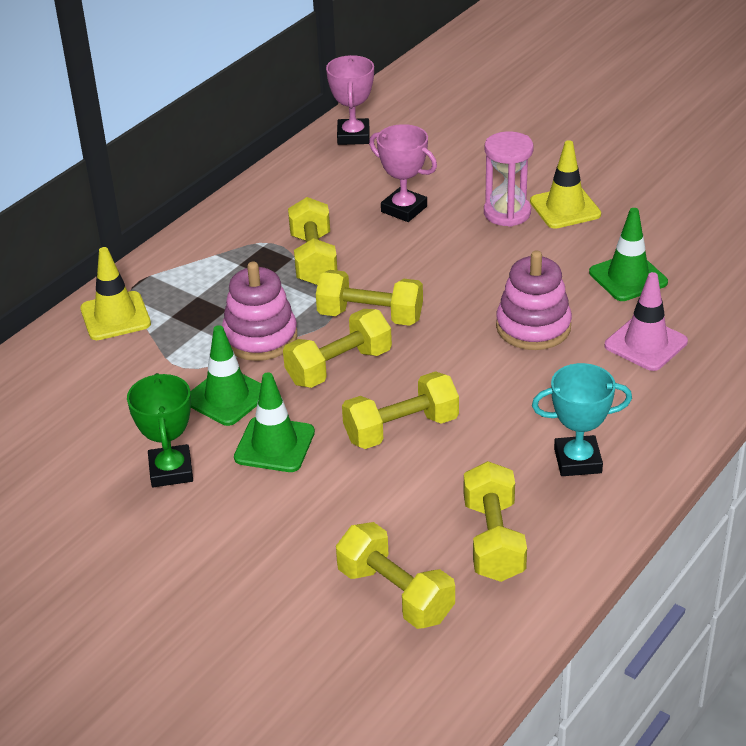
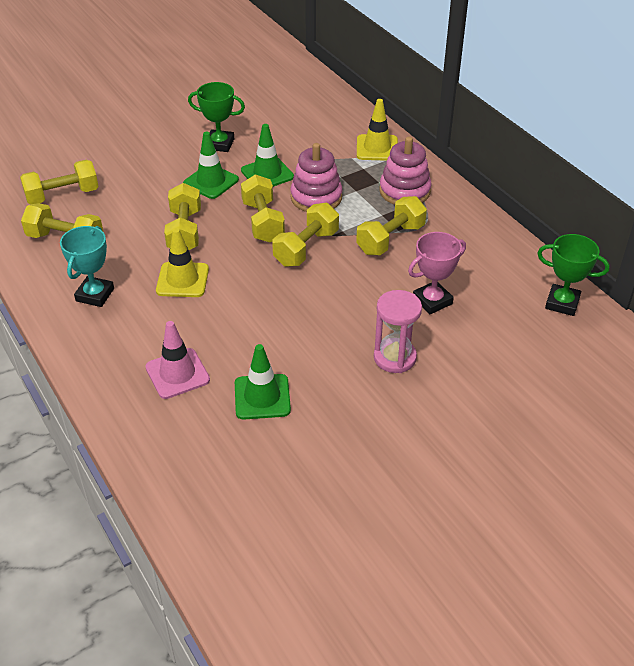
camera: 110 degrees right, 5 degrees up
(313, 259) = (390, 239): yellow dumbbell -> yellow dumbbell turned 60 degrees counterclockwise
(353, 136) = (562, 303): pink trophy -> green trophy
(533, 327) = (239, 321): pink stacking toy -> pink stacking toy (404, 191)
(565, 208) = (382, 396): yellow traffic cone -> yellow traffic cone (182, 280)

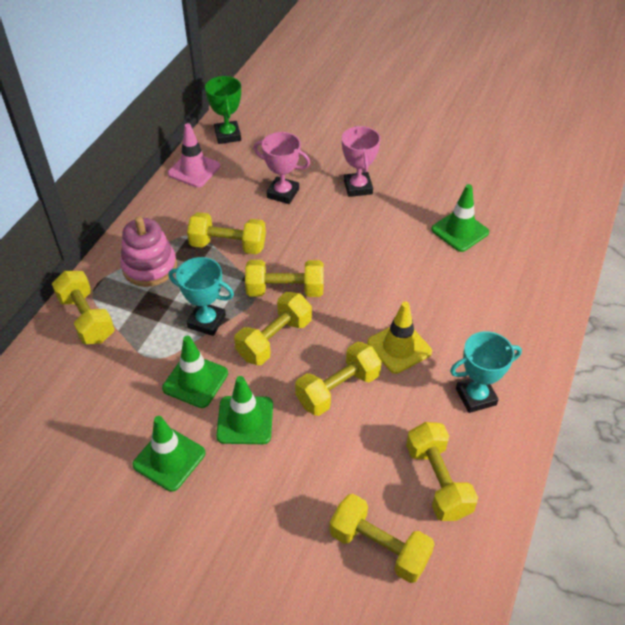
camera: 125 degrees left, 5 degrees up
(177, 373) = (490, 286): pink traffic cone -> pink traffic cone (194, 170)
(219, 144) = (169, 459): green trophy -> green traffic cone
(316, 197) = (206, 321): pink stacking toy -> turquoise trophy
(377, 148) = (87, 318): yellow traffic cone -> yellow dumbbell
(395, 357) = (358, 187): pink hourglass -> pink trophy

